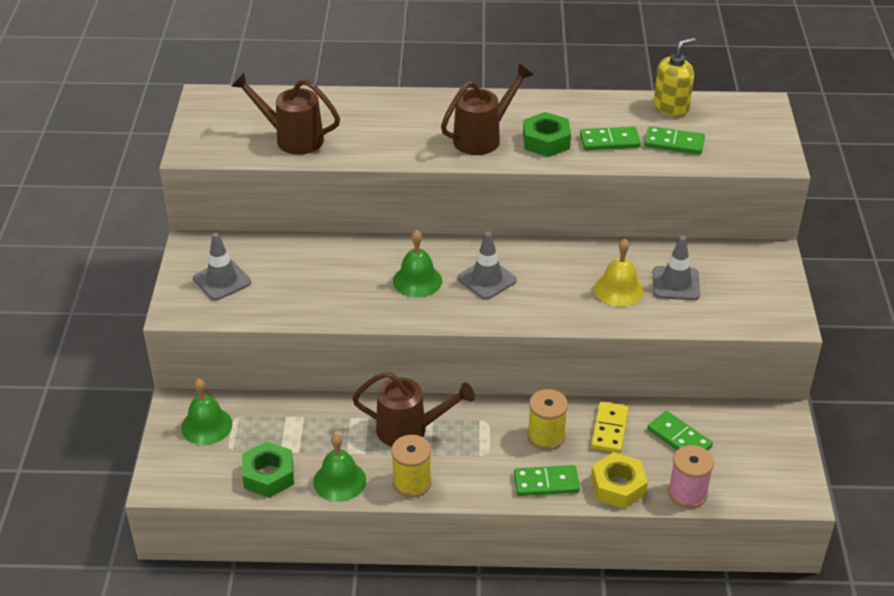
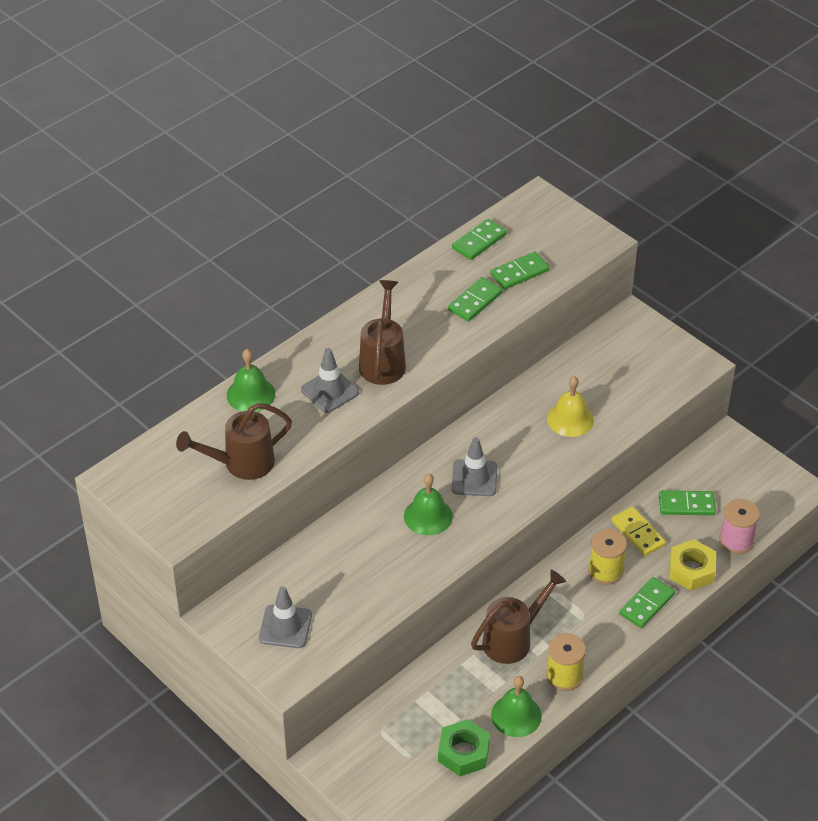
camera: 45 degrees left, 5 degrees up
(206, 426) = (368, 755): green bell -> green bell (250, 394)
(546, 141) = (432, 332): green nut -> none
(671, 107) = (479, 241): yellow soap dispenser -> green domino
(676, 283) = (600, 387): grey traffic cone -> grey traffic cone (329, 391)

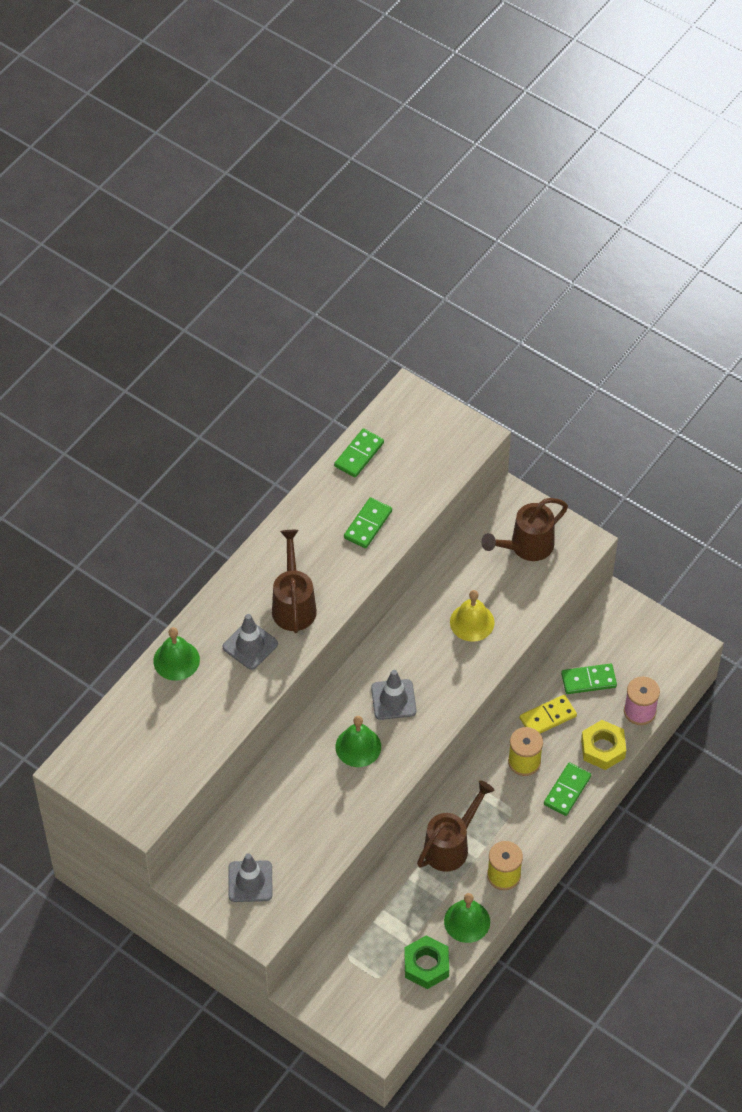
camera: 10 degrees left, 10 degrees up
(242, 463) = (185, 736): brown watering can -> brown watering can (527, 546)
(519, 272) = (404, 485): green domino -> none
(638, 533) = (548, 717): yellow domino -> yellow domino turned 75 degrees counterclockwise

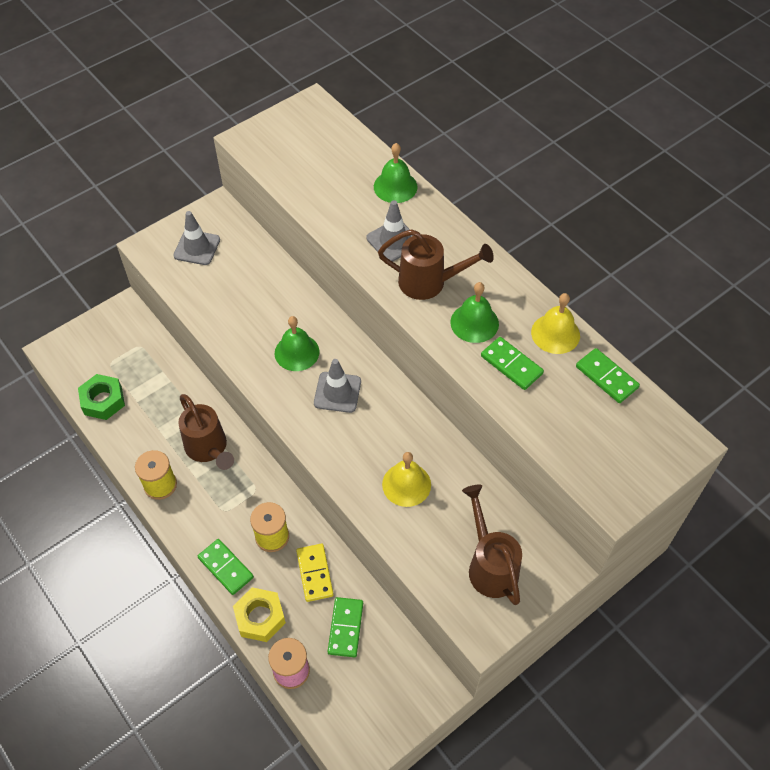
camera: 105 degrees right, 0 degrees up
(323, 497) = (555, 333): none -> yellow bell
(467, 921) = (129, 442): green bell -> green bell (474, 323)

